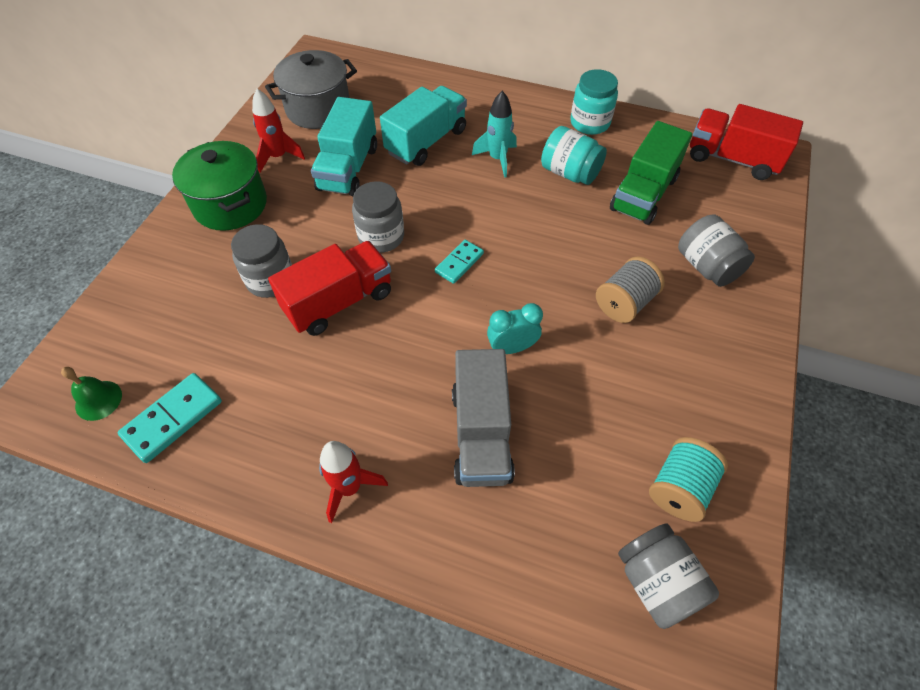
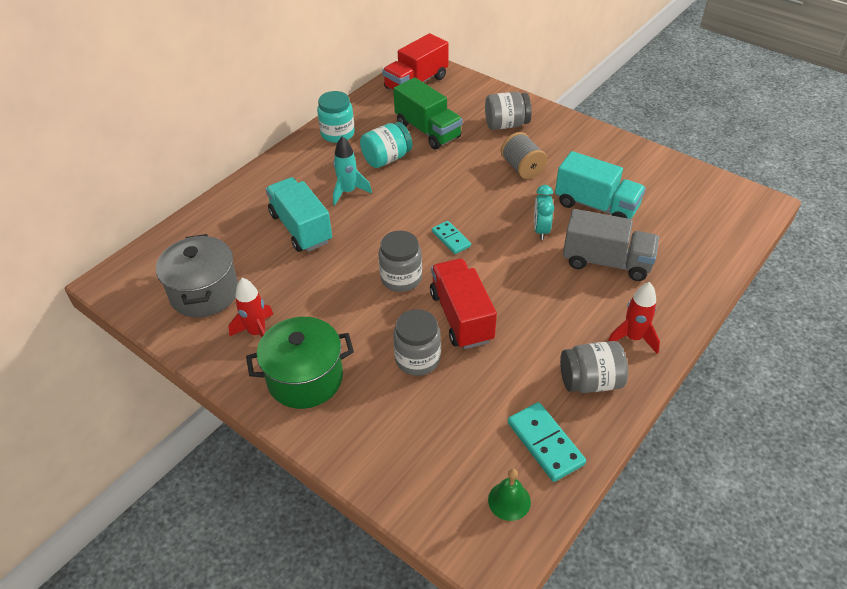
camera: 70 degrees left, 10 degrees down
(348, 168) = (304, 285): turquoise truck -> turquoise truck (596, 206)
(657, 582) = (719, 213): grey jar -> grey jar (590, 381)
(679, 488) = (663, 187): turquoise spool -> none

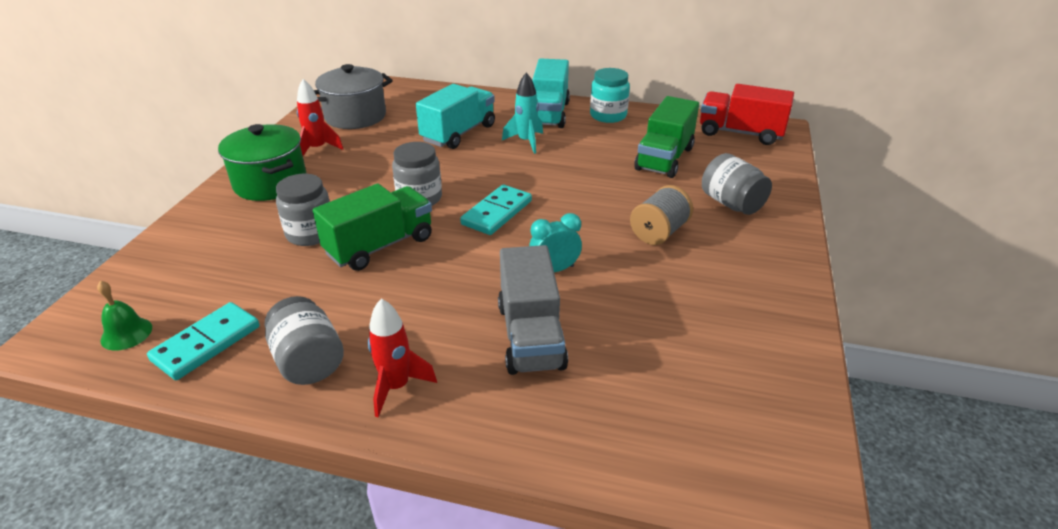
camera: 65 degrees right, 10 degrees down
(386, 159) = (594, 148): turquoise jar -> none
(451, 239) = (496, 212): turquoise domino -> turquoise domino, size x1.54
(461, 317) = (380, 246): red truck -> green truck
(596, 206) = (636, 306): turquoise truck -> turquoise truck (549, 114)

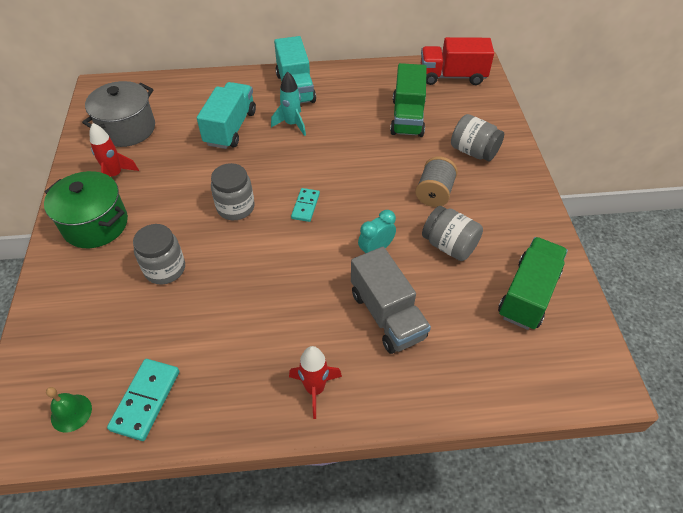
camera: 20 degrees left, 15 degrees up
(308, 361) = (237, 389): grey jar -> grey jar (449, 245)
(380, 246) = (230, 265): green truck -> green truck (528, 294)
(496, 212) = (305, 206): turquoise domino -> turquoise domino, size x0.65
(608, 116) = (344, 80): turquoise jar -> none

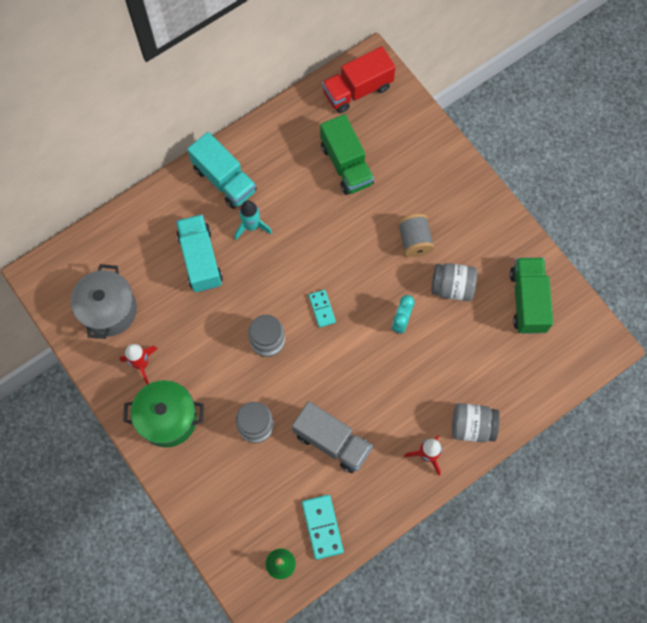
camera: 30 degrees left, 20 degrees up
(387, 315) = (441, 373): grey truck -> grey truck (332, 441)
(473, 151) = (422, 177): grey jar -> grey jar (472, 426)

